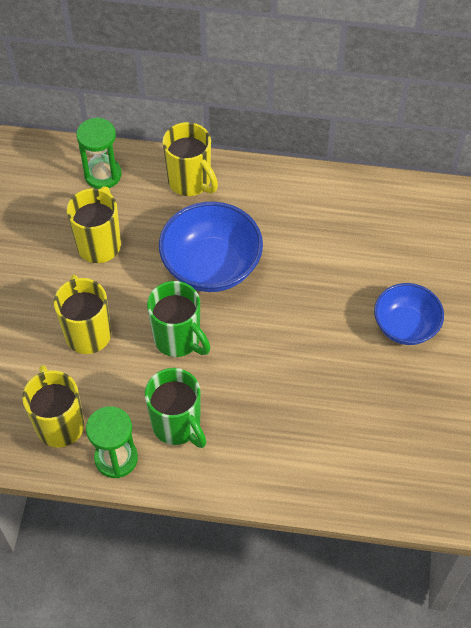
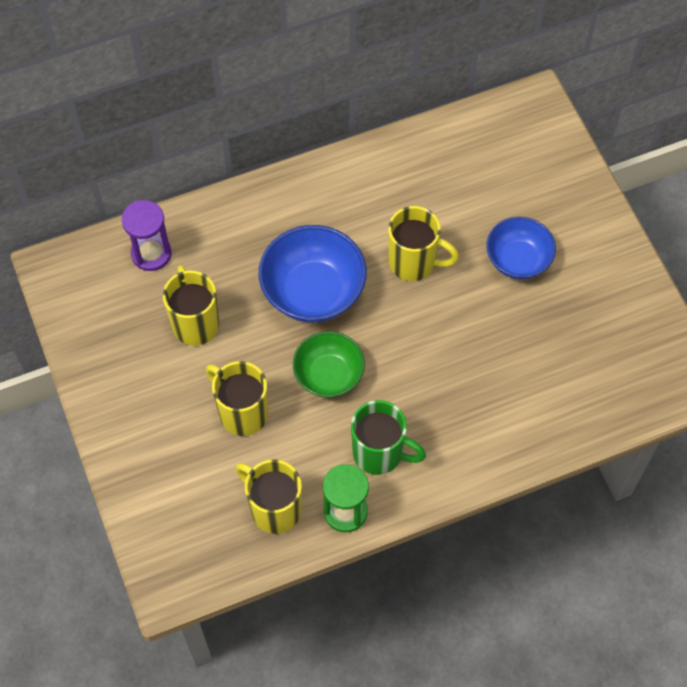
camera: 30 degrees left, 5 degrees up
(103, 175) = (151, 254): green hourglass -> purple hourglass
(178, 339) = (328, 375): green mug -> green bowl
(190, 182) = (240, 219): yellow mug -> yellow mug (414, 262)

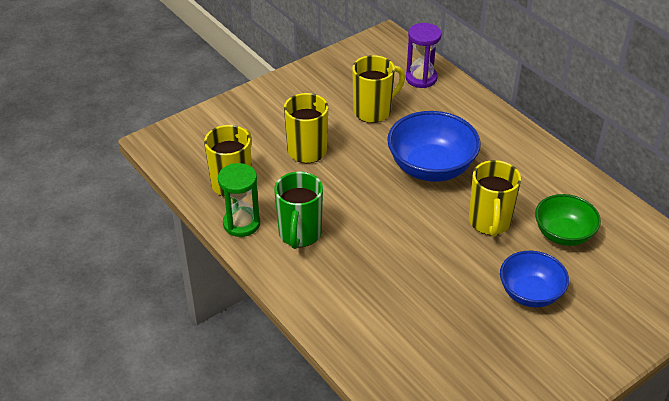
camera: 75 degrees right, 20 degrees down
(328, 375) = (359, 191): green bowl -> green bowl (563, 234)

